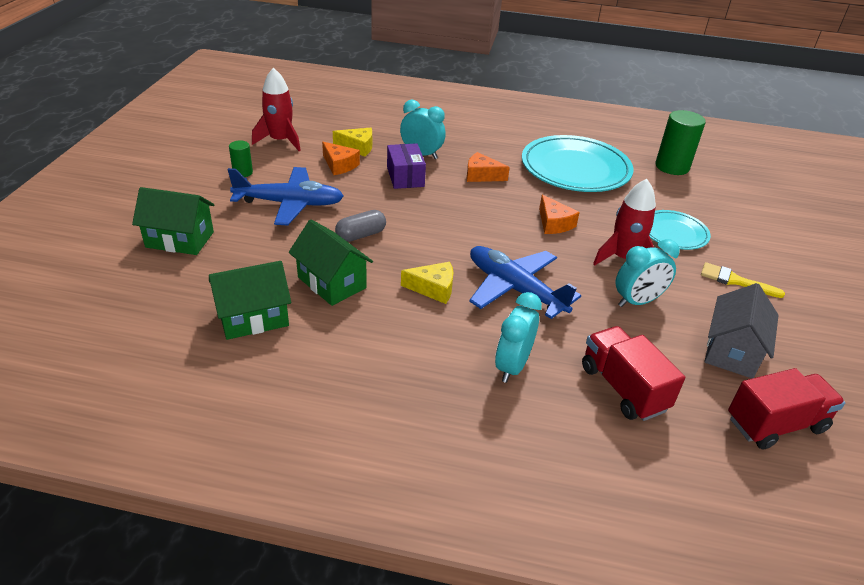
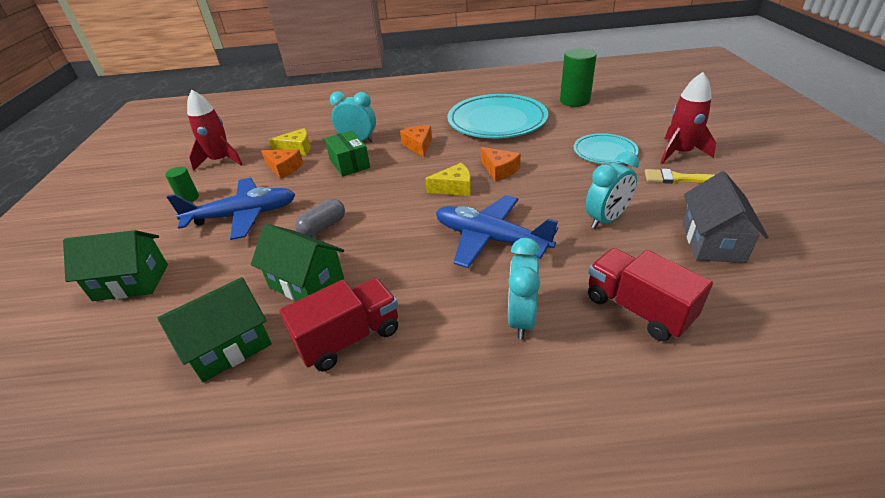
camera: 10 degrees left, 0 degrees up
(405, 177) = (349, 163): purple box -> green box
(433, 288) = (412, 260): yellow cheese -> yellow cheese (454, 188)
(481, 175) = (418, 146): orange cheese -> orange cheese turned 75 degrees clockwise
(623, 258) = (574, 184): red rocket -> red rocket (679, 153)
(775, 424) = (793, 302): red truck -> red truck (349, 338)

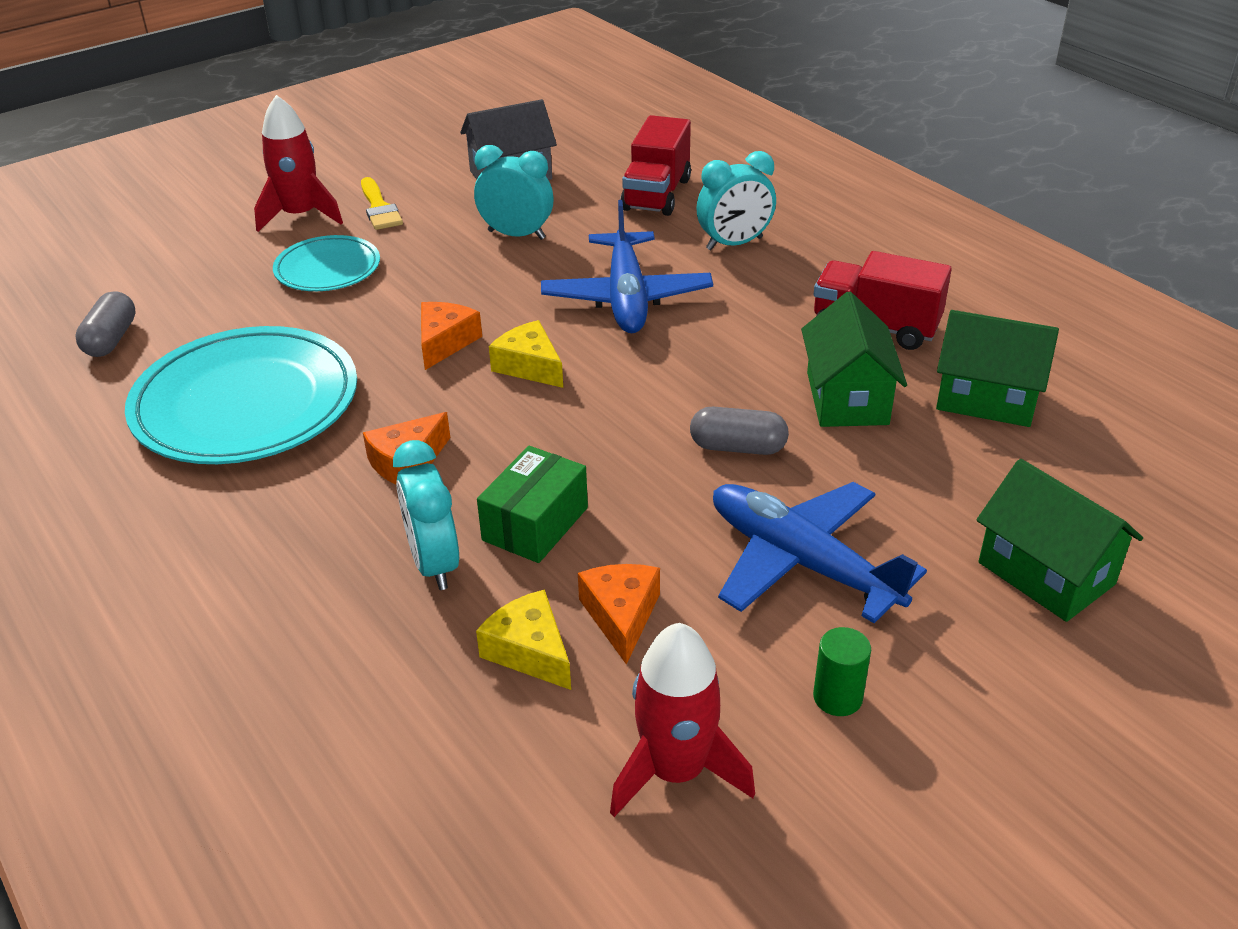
camera: 125 degrees left, 0 degrees up
(574, 101) = (111, 339): green cylinder -> grey capsule

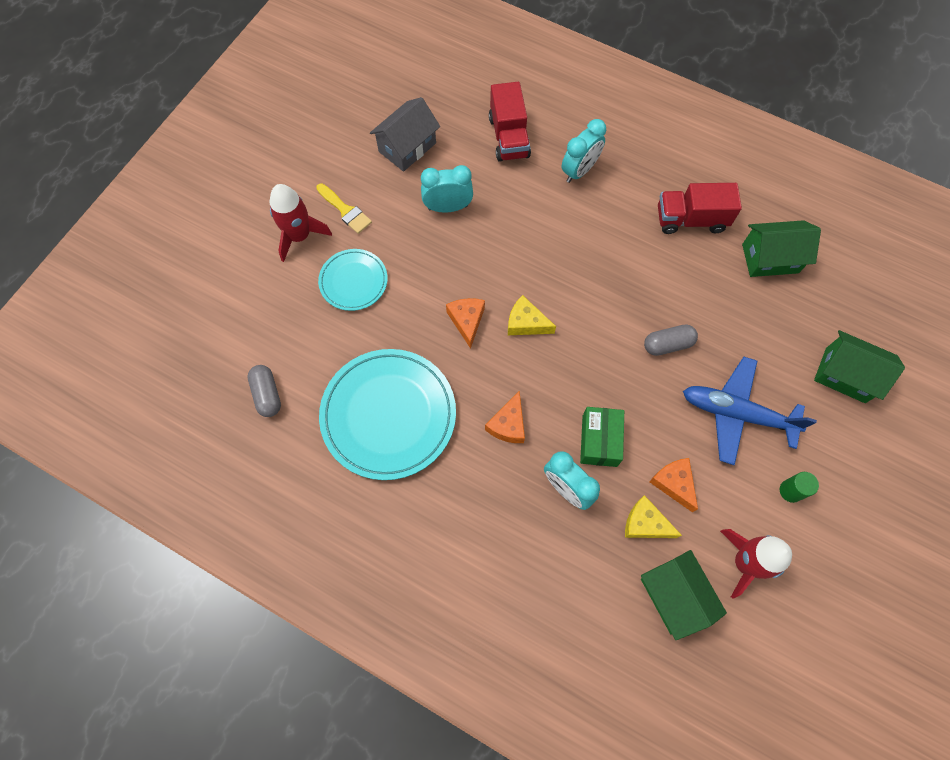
camera: 25 degrees left, 30 degrees up
(627, 298) = (545, 243): blue plane -> none
(847, 398) = (703, 285): green house -> green house (674, 596)

